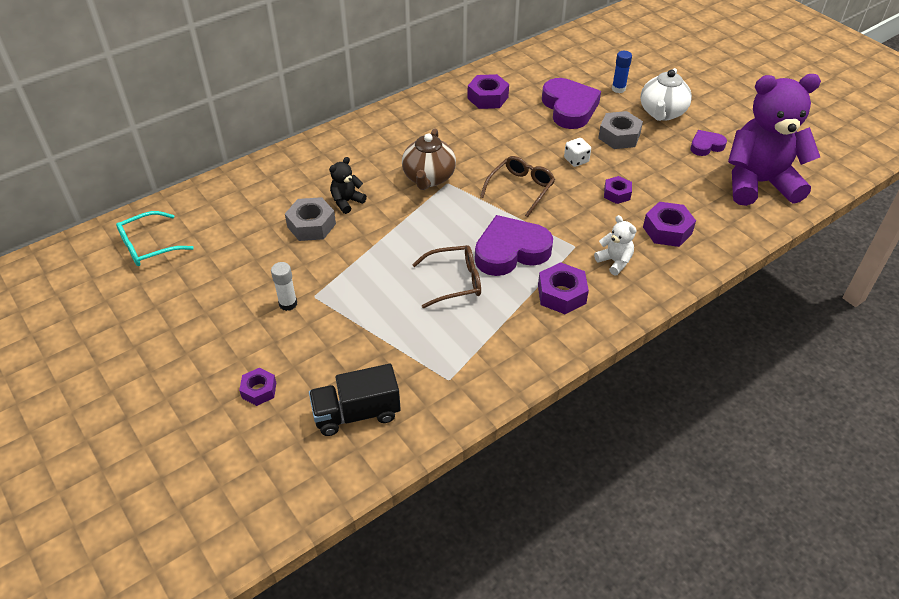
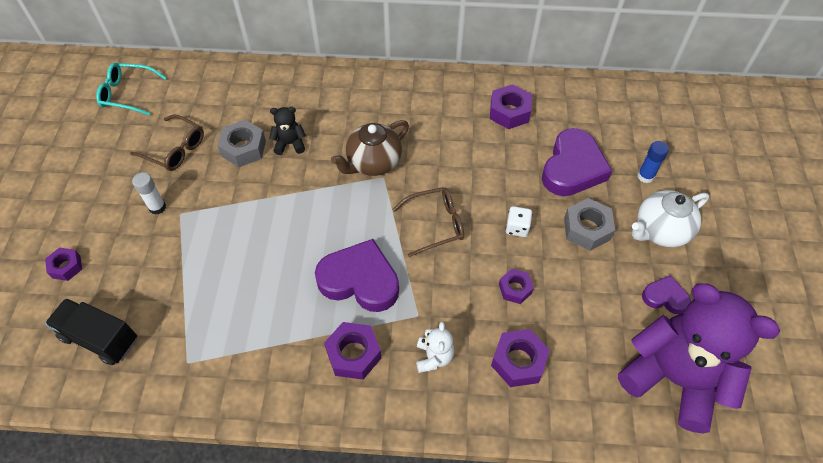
camera: 40 degrees right, 10 degrees up
(454, 281) = (286, 276): brown glasses -> brown glasses (174, 149)

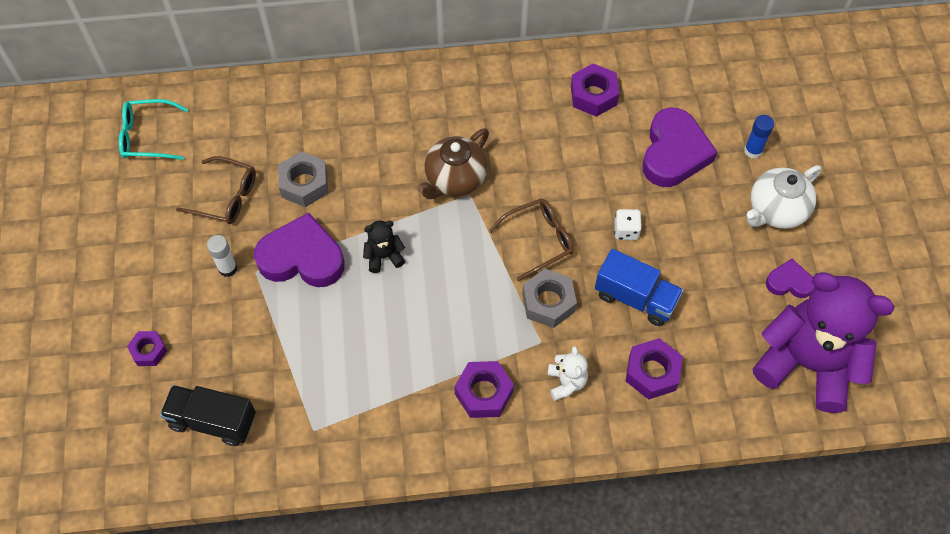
camera: 10 degrees left, 5 degrees up
(290, 144) = (355, 170): black teddy bear -> black teddy bear (384, 256)
(360, 280) = (472, 315): purple heart -> purple heart (302, 257)
(515, 289) = (635, 298): purple nut -> blue truck
(587, 229) = (699, 220): grey nut -> grey nut (548, 302)

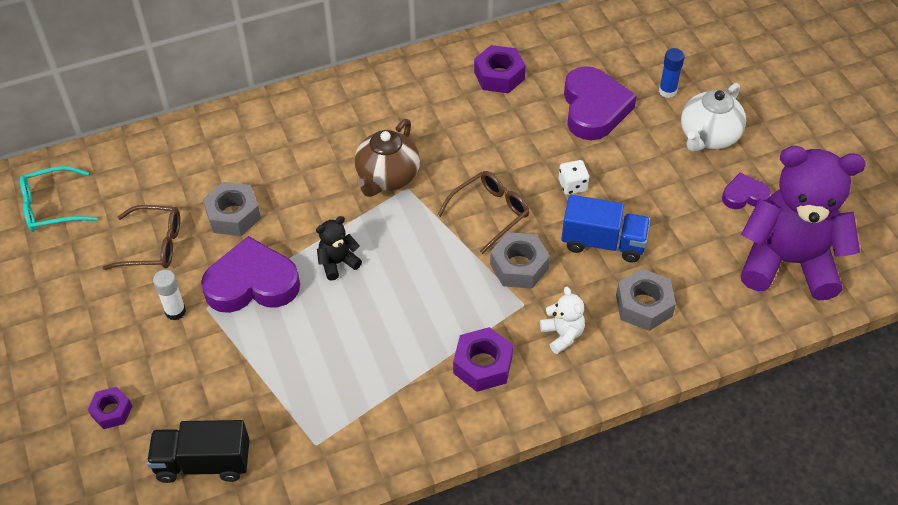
camera: 15 degrees left, 10 degrees down
(652, 372) = (644, 305): purple nut -> grey nut

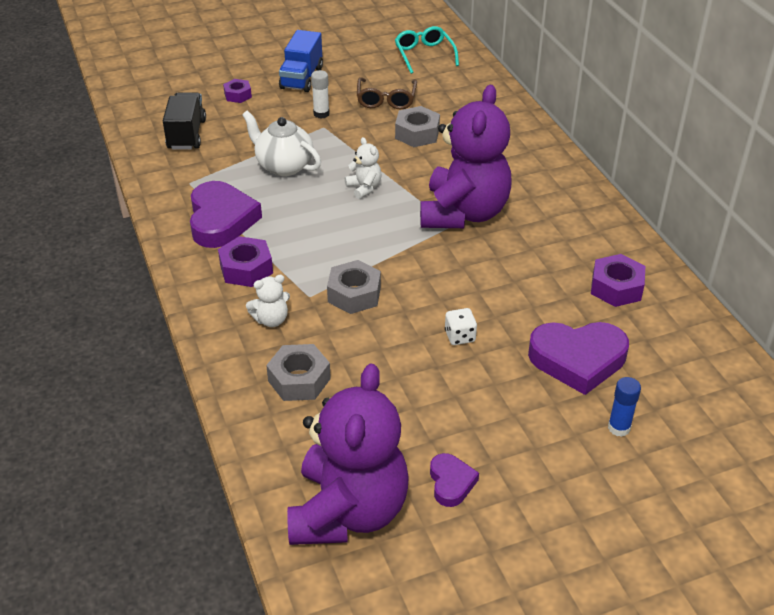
camera: 90 degrees right, 10 degrees down
(252, 283) = (345, 146): purple heart -> purple heart (221, 220)
(338, 263) = (364, 188): black teddy bear -> white teddy bear
(387, 177) = (463, 213): brown teapot -> purple teddy bear
(489, 213) = (420, 276): brown glasses -> none
(603, 242) = (382, 355): blue truck -> blue truck (302, 78)
(708, 137) = (545, 459): white teapot -> white teapot (283, 166)

